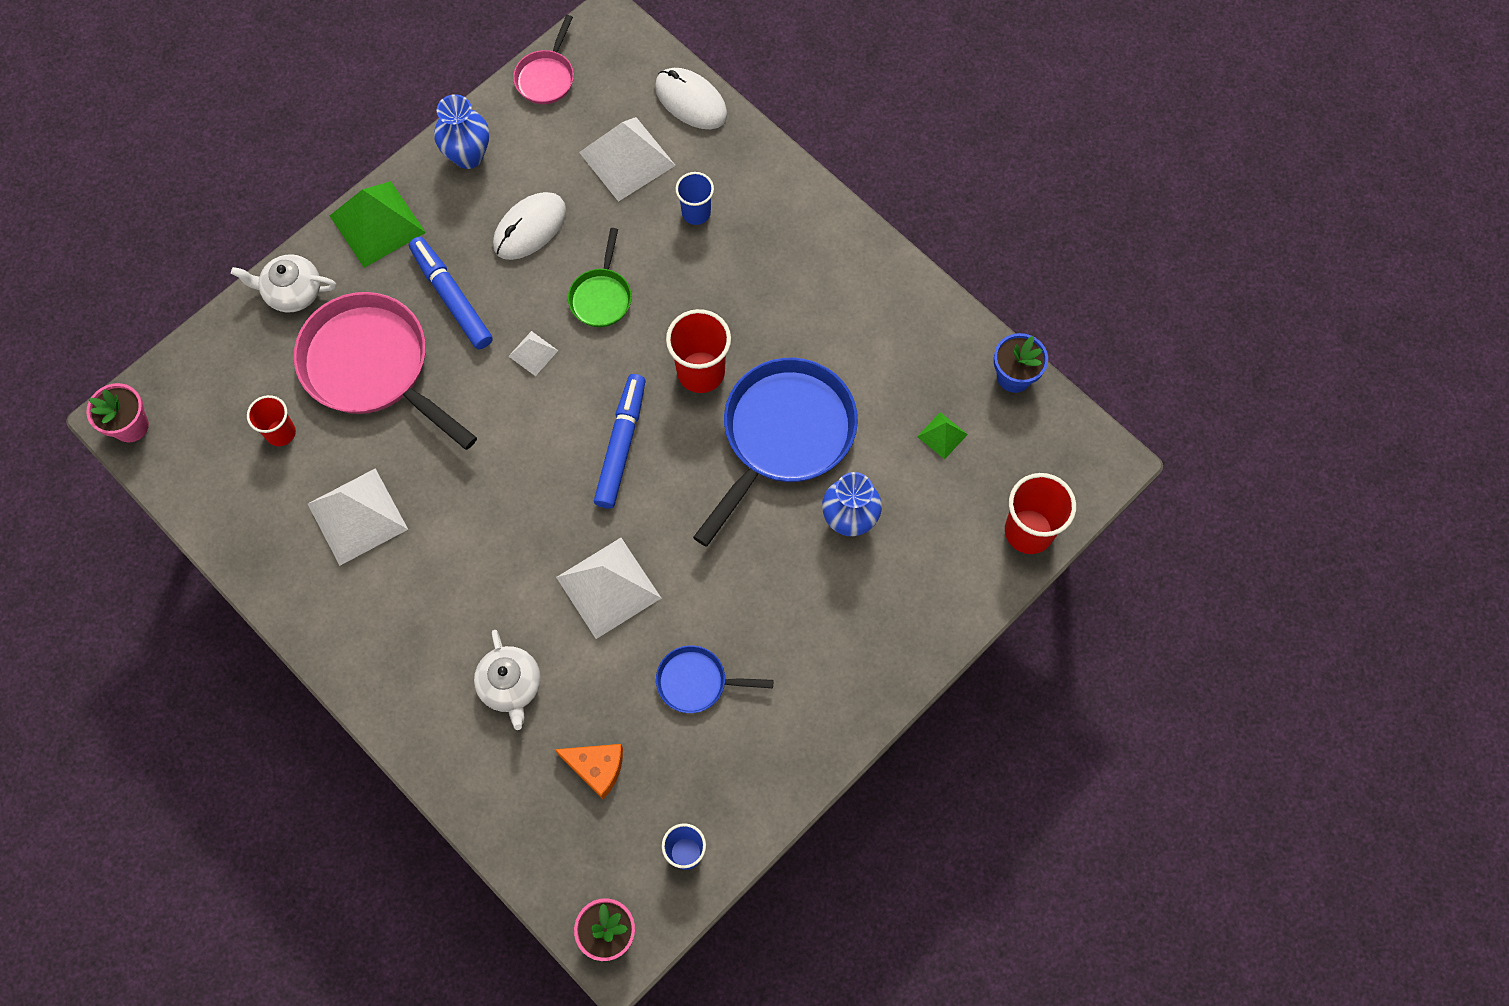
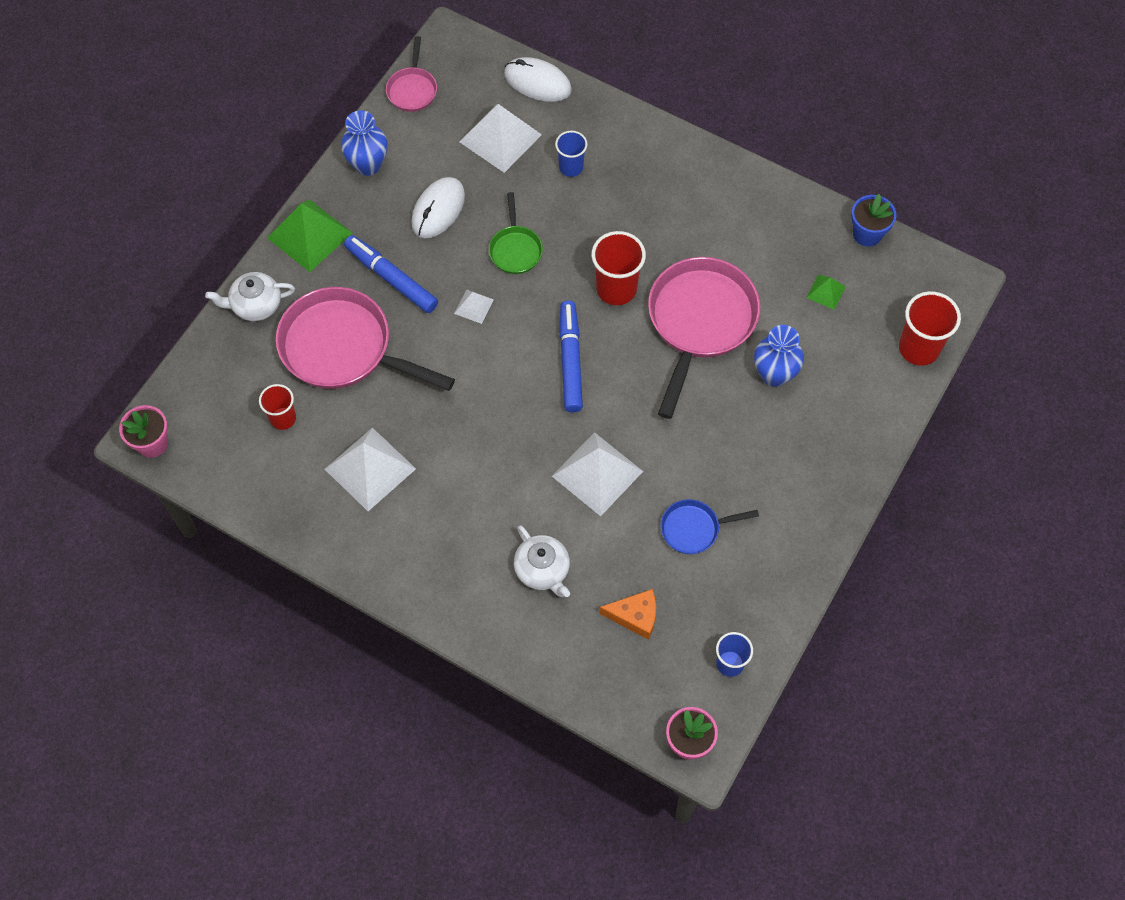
camera: 15 degrees left, 5 degrees down
(784, 435) = (700, 322): blue pan -> pink pan

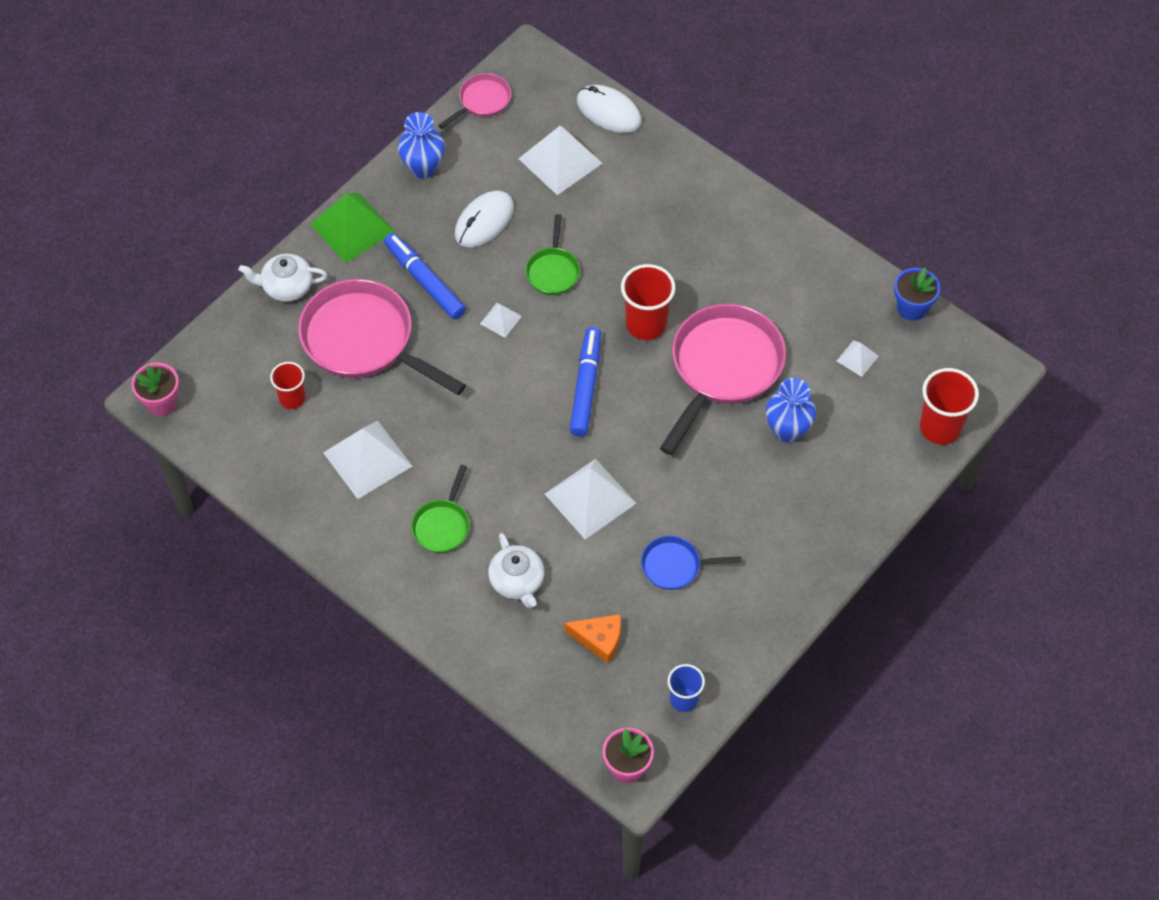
camera: 10 degrees right, 5 degrees down
(412, 89) = (482, 101): pink pan -> pink pan turned 150 degrees counterclockwise
(457, 525) = (442, 525): none -> green pan
(571, 167) = (625, 199): blue cup -> none
(826, 292) = (857, 358): green pyramid -> white pyramid

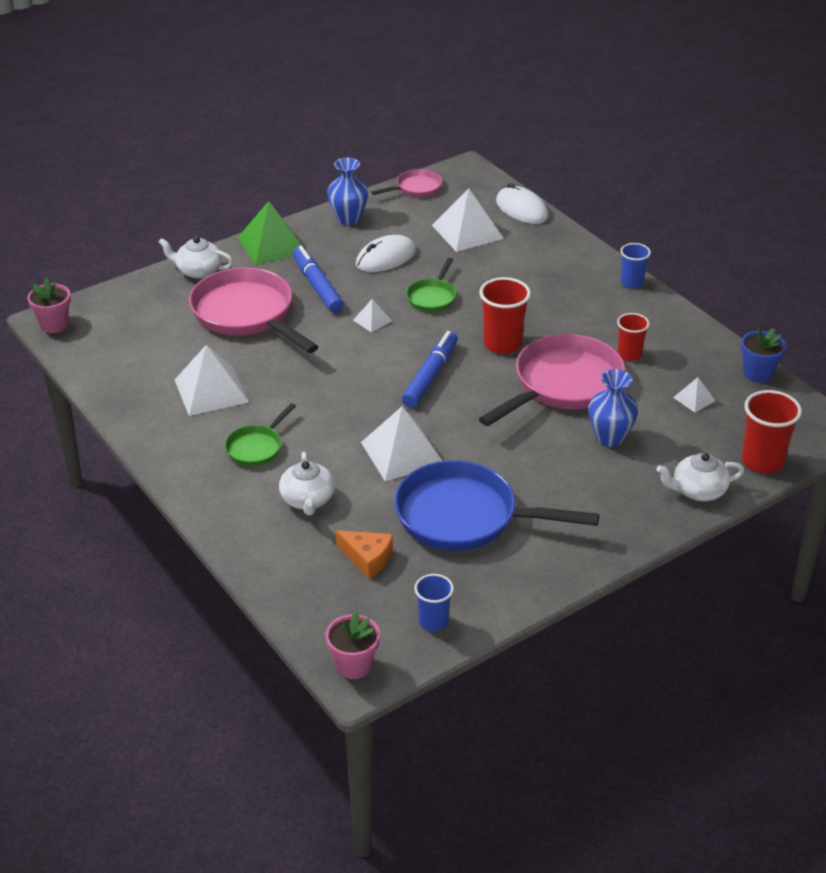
camera: 15 degrees right, 20 degrees down
(292, 398) = (166, 340): red cup -> red cup (629, 354)
(675, 566) = (464, 516): blue pan -> blue pan, size x2.02
(755, 203) = (632, 282): none -> blue cup
(887, 480) = (698, 490): none -> white teapot

